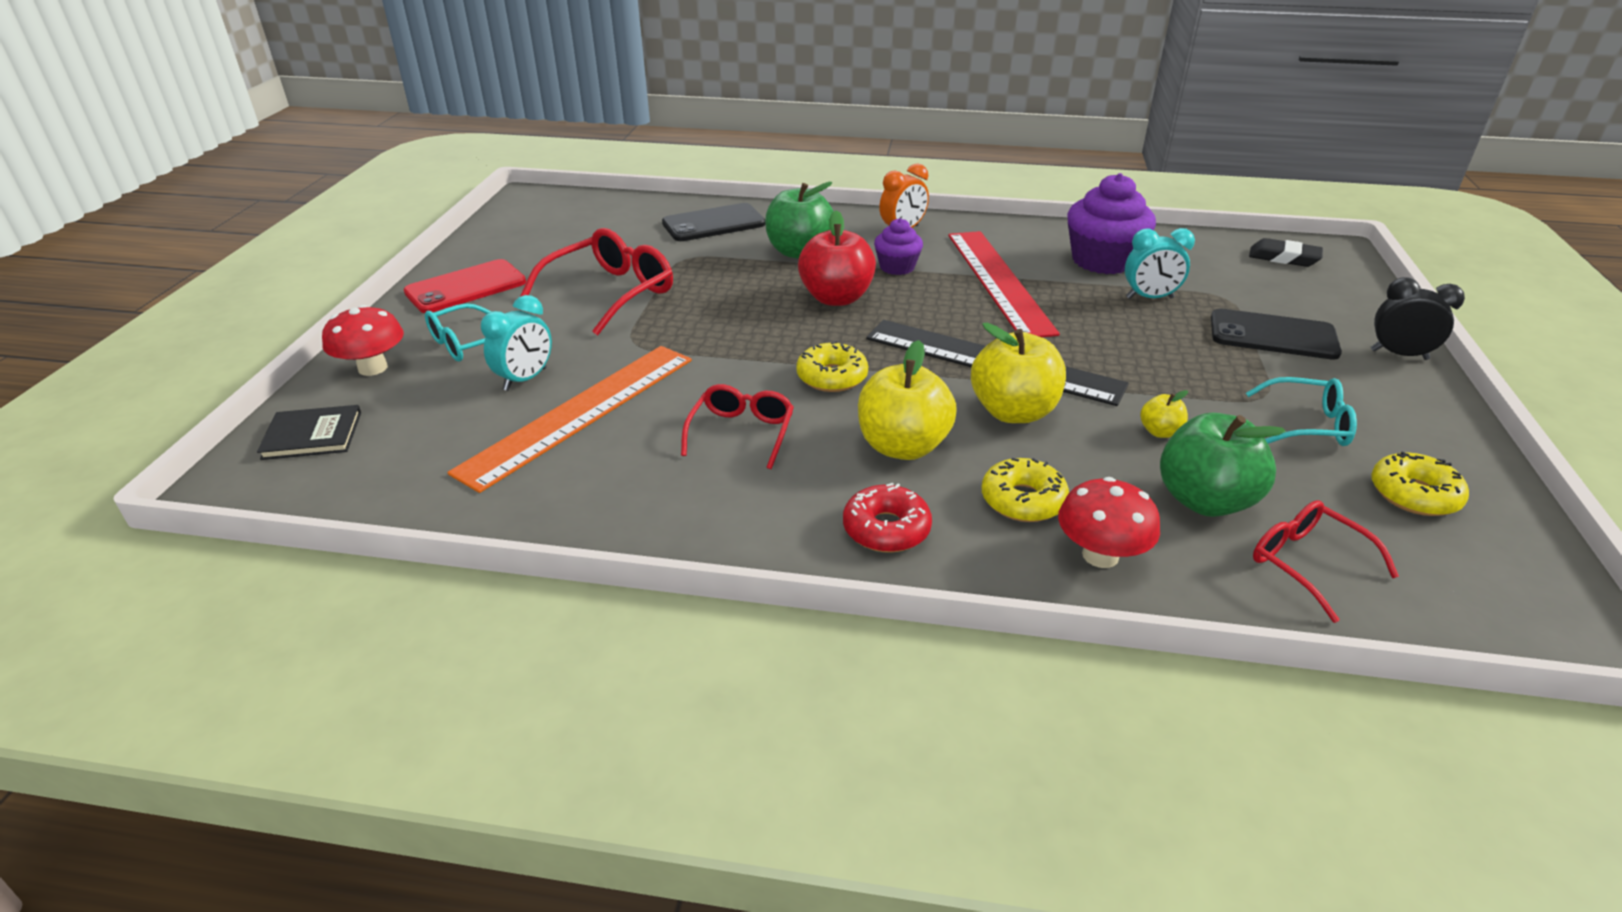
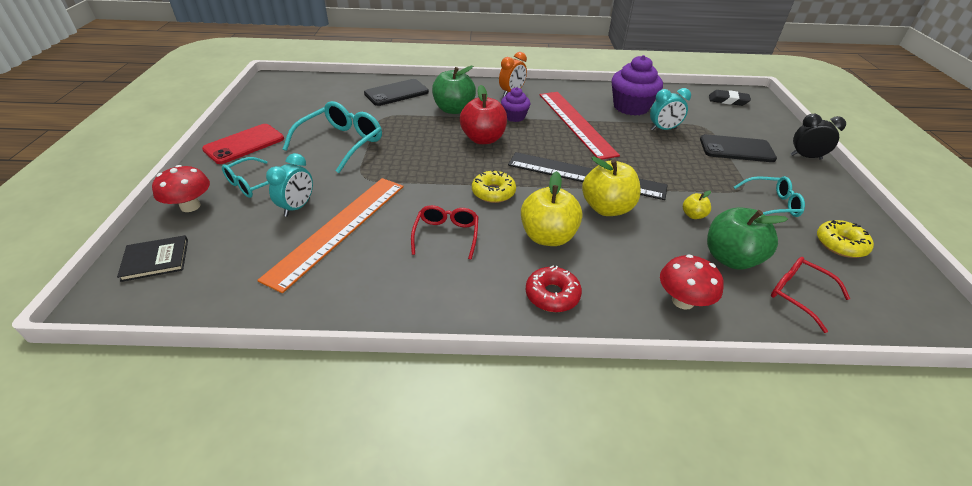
camera: 10 degrees left, 5 degrees up
(611, 293) = (341, 143): red glasses -> turquoise glasses
(1023, 500) = (628, 267): yellow donut -> none

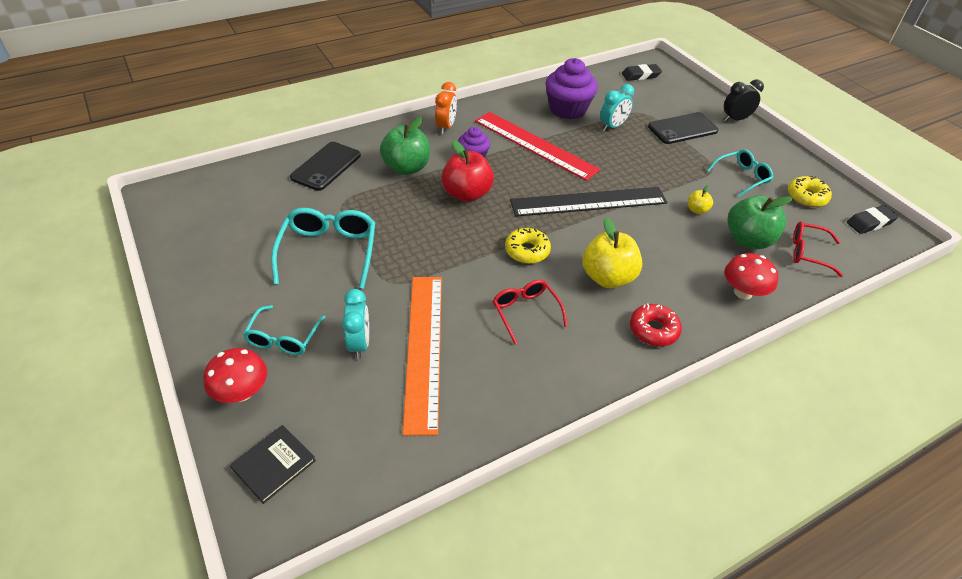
camera: 30 degrees left, 5 degrees up
(244, 144) = (218, 294): red phone -> none
(607, 208) = (630, 229): yellow apple -> none
(912, 295) = (870, 222): none -> black eraser

